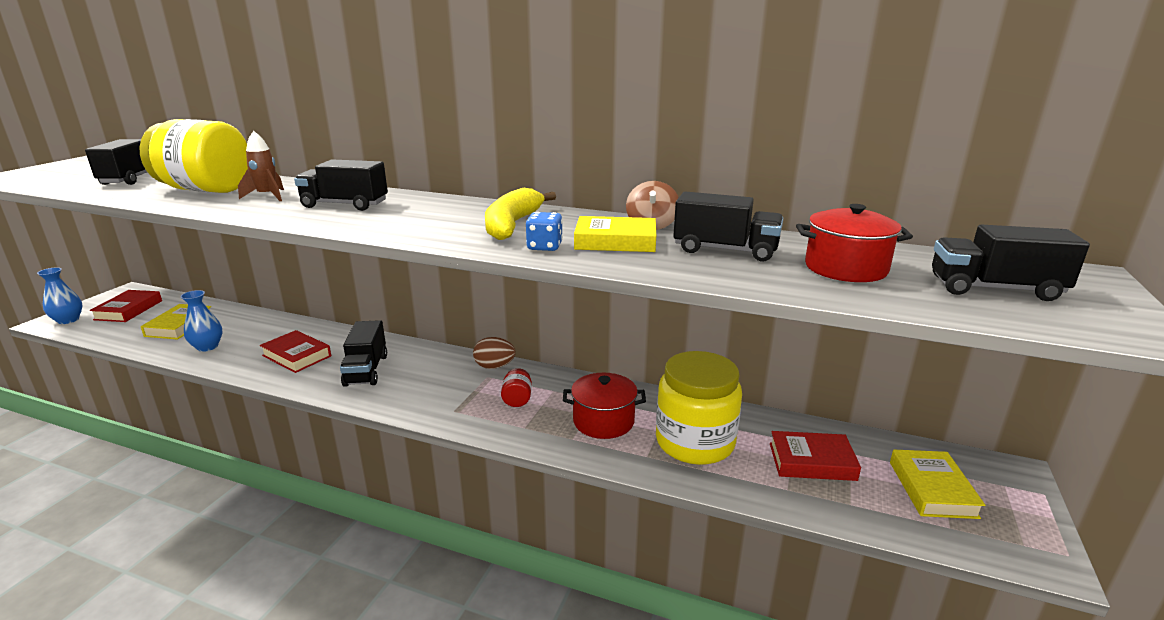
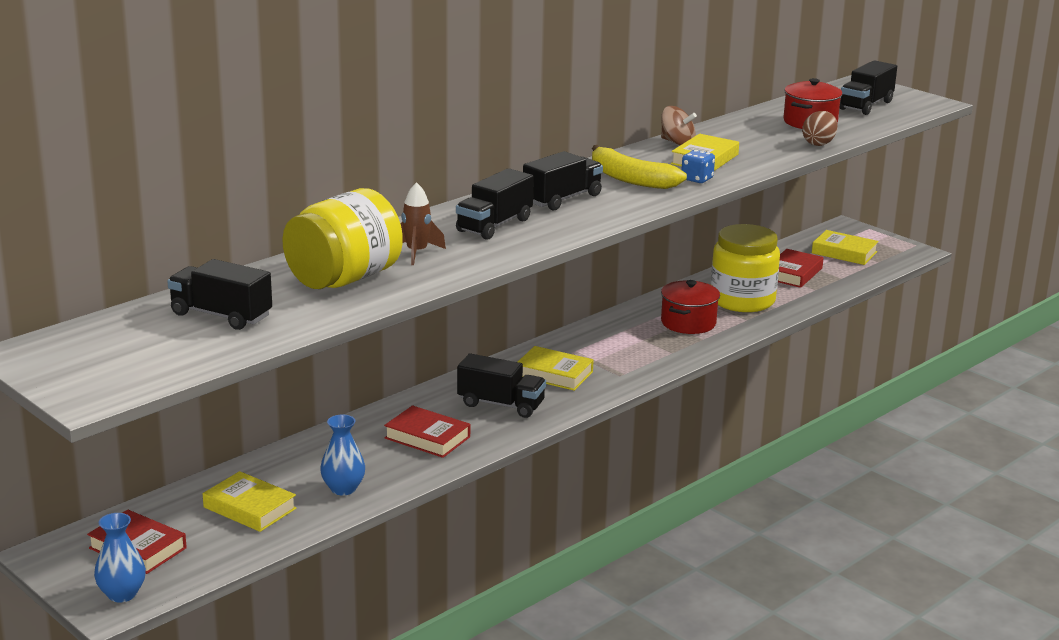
camera: 65 degrees left, 0 degrees up
(297, 356) = (427, 437): red book -> red book turned 60 degrees clockwise
(437, 379) = (554, 374): none -> yellow book
(494, 366) = (554, 346): brown egg -> brown egg (818, 143)
(517, 399) = (624, 347): red jar -> none
(725, 250) = (752, 138): black truck -> black truck (562, 199)

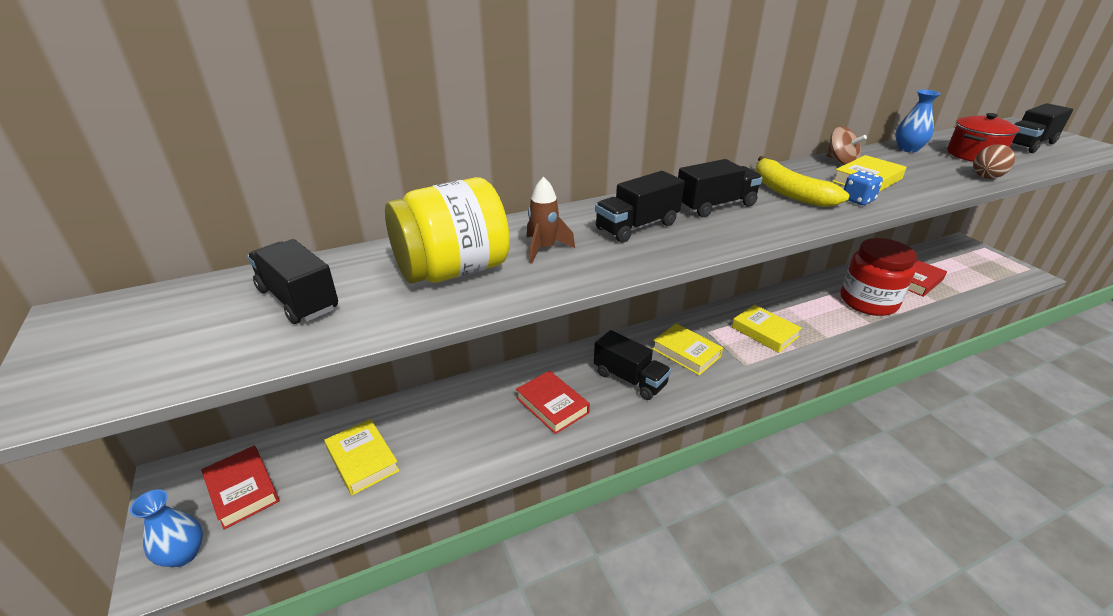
camera: 20 degrees right, 10 degrees up
(343, 489) = (452, 454): blue vase -> blue vase (908, 149)
(688, 323) = (816, 317): red pot -> none
(742, 300) = (868, 301): yellow jar -> red jar
(844, 252) = (963, 267): yellow book -> yellow book (764, 332)

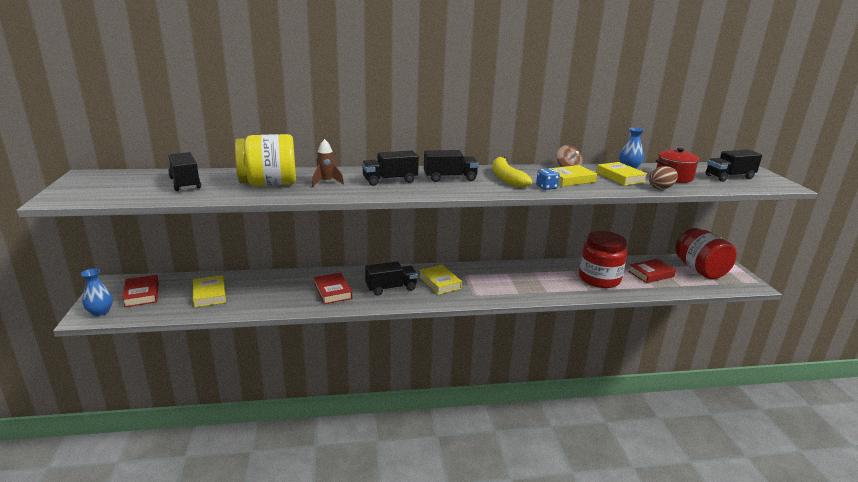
camera: 15 degrees right, 10 degrees down
(630, 379) = (391, 288): black truck -> black truck turned 75 degrees counterclockwise
(764, 332) = (504, 282): yellow book -> yellow book (620, 177)
(960, 264) = (700, 270): none -> red jar

